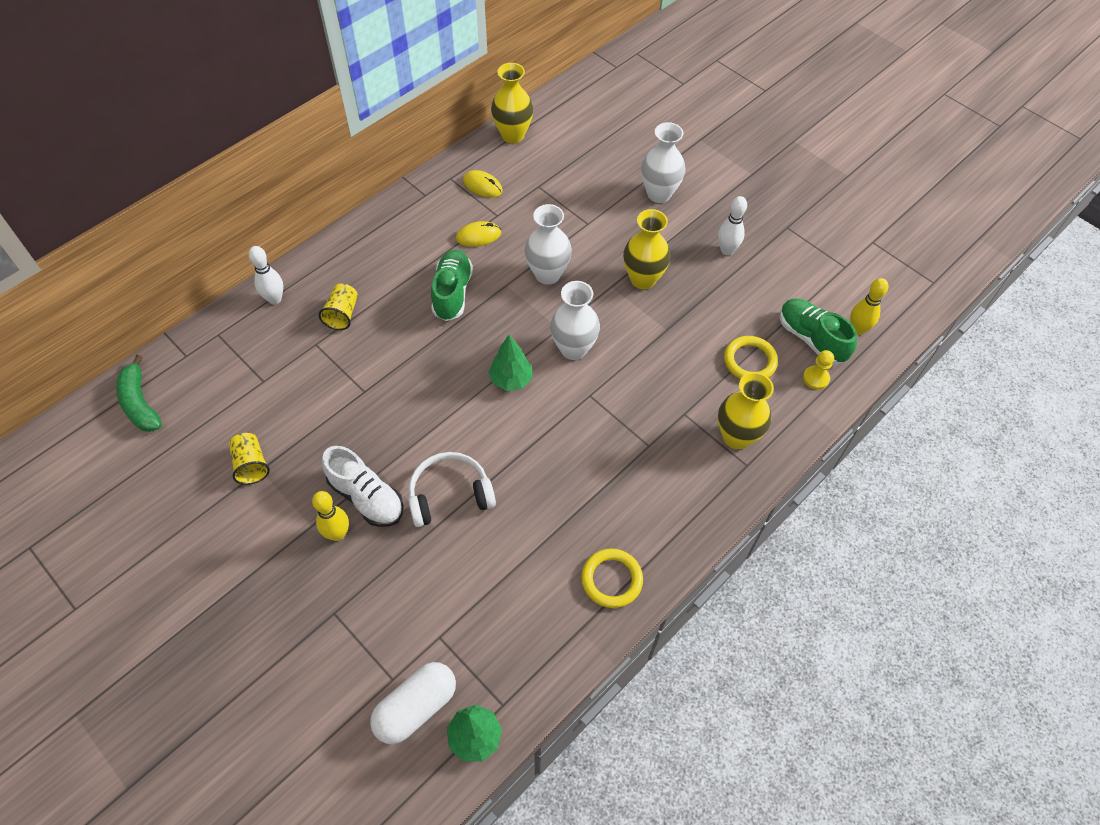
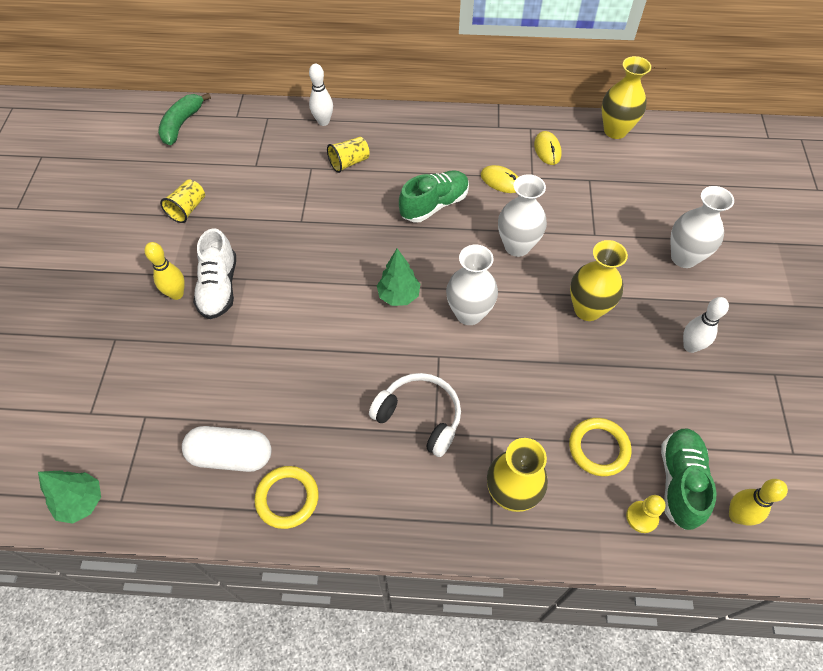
camera: 50 degrees right, 0 degrees up
(416, 707) = (78, 445): white capsule -> white capsule (231, 456)
(449, 495) = (265, 333): white headphones -> white headphones (420, 416)

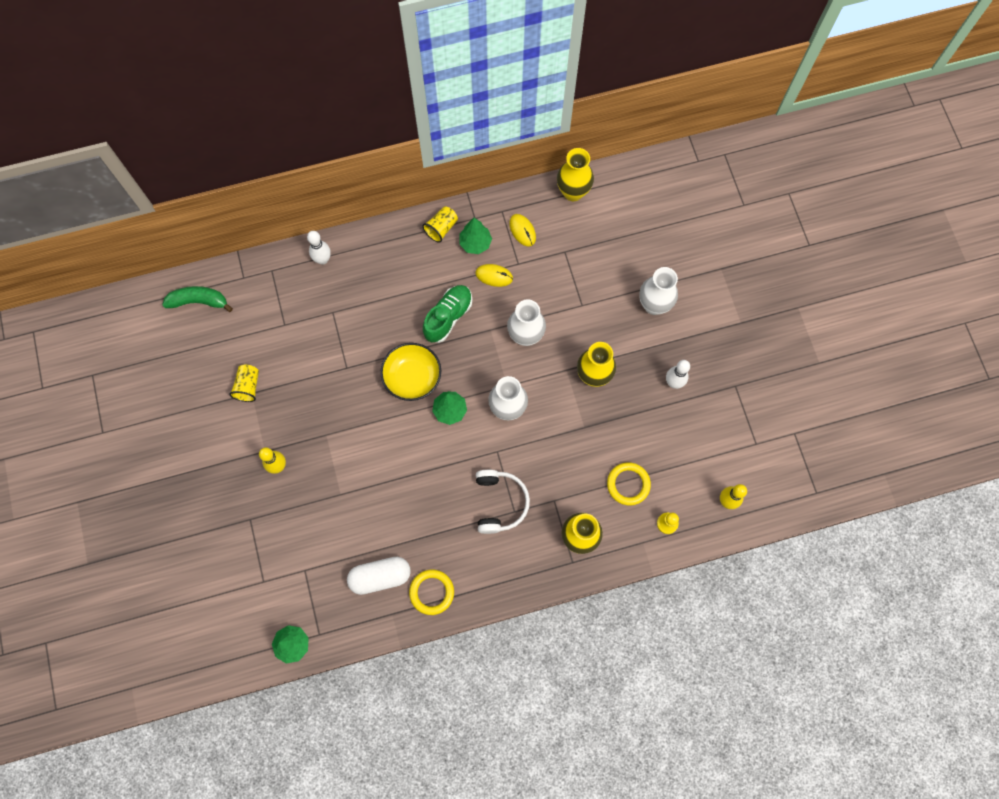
camera: 20 degrees left, 15 degrees up
(182, 124) = (199, 301): green banana -> green banana turned 90 degrees clockwise
(219, 287) = (308, 449): white shoe -> none
(349, 162) = (362, 296): yellow cup -> yellow cup (441, 228)
(369, 250) = (412, 377): none -> yellow bowl
(420, 416) = (500, 503): white headphones -> white headphones turned 75 degrees clockwise
(491, 148) = (475, 243): none -> green tree
(680, 482) = (686, 490): green shoe -> none

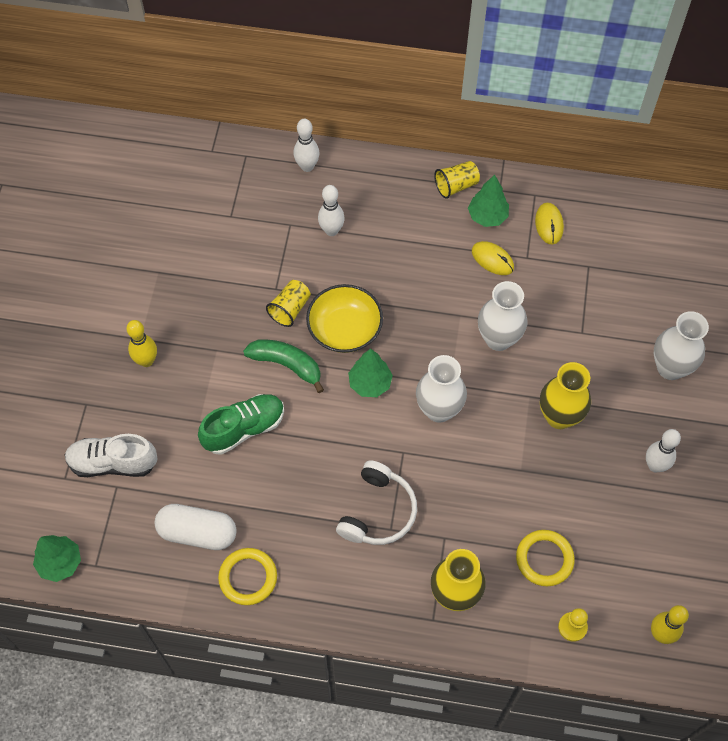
camera: 25 degrees right, 10 degrees down
(199, 301) = (152, 156): green banana -> green banana (287, 365)
(248, 386) = (158, 263): yellow cup -> yellow cup (290, 309)
(293, 554) = (113, 463): none -> white shoe
(366, 304) = (331, 230): none -> white bowling pin
(448, 317) = (418, 282): green shoe -> green shoe (244, 429)
(573, 192) = (628, 206): yellow vase -> none

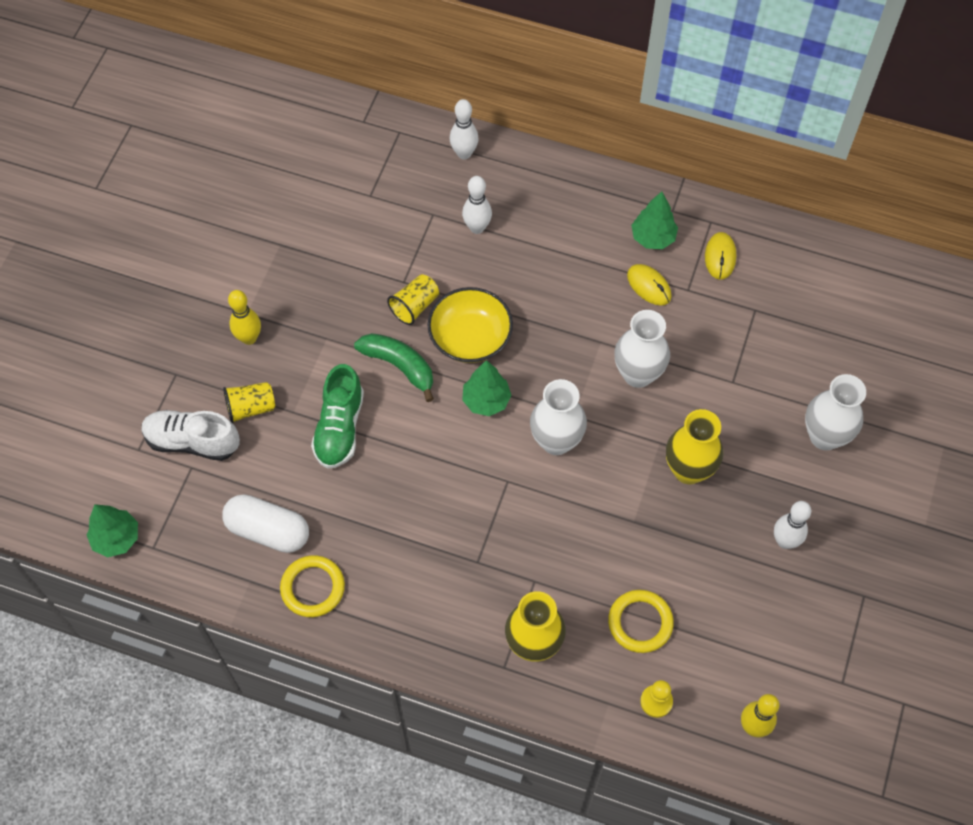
camera: 10 degrees right, 0 degrees up
(244, 429) = (339, 428): green shoe -> green shoe turned 120 degrees clockwise
(378, 512) = (467, 541): white headphones -> none
(456, 186) = (624, 199): yellow cup -> yellow cup (251, 408)

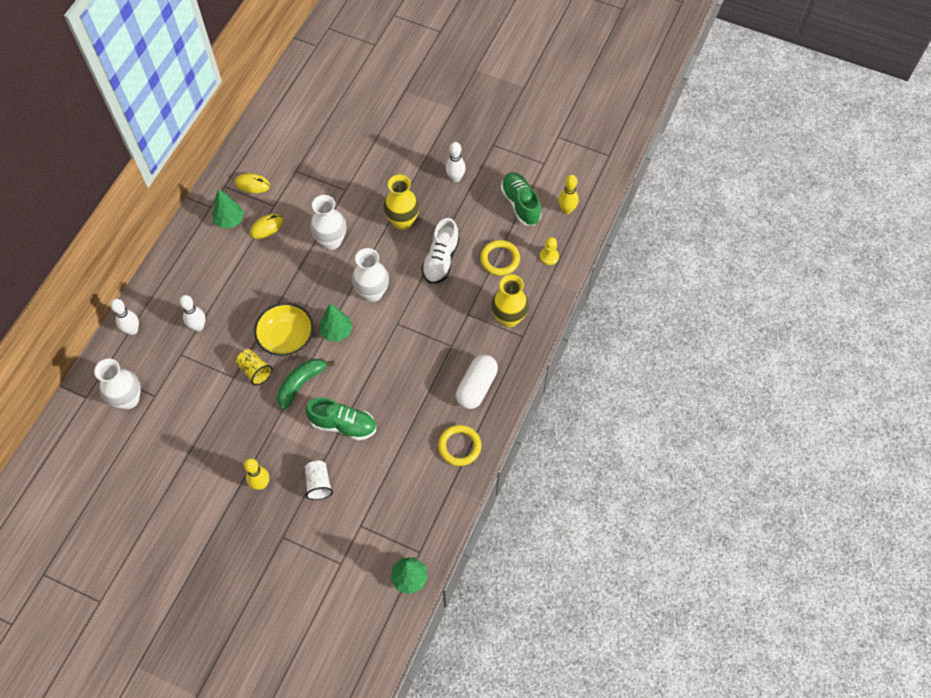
camera: 85 degrees left, 0 degrees up
(192, 441) = (340, 525): white shoe -> white shoe (441, 260)
(251, 408) = (318, 484): yellow cup -> white cup
(268, 531) = (415, 474): white capsule -> white capsule (476, 387)
(752, 649) = (520, 204): none -> green shoe
(824, 436) = (390, 147): white vase -> white vase (128, 399)

